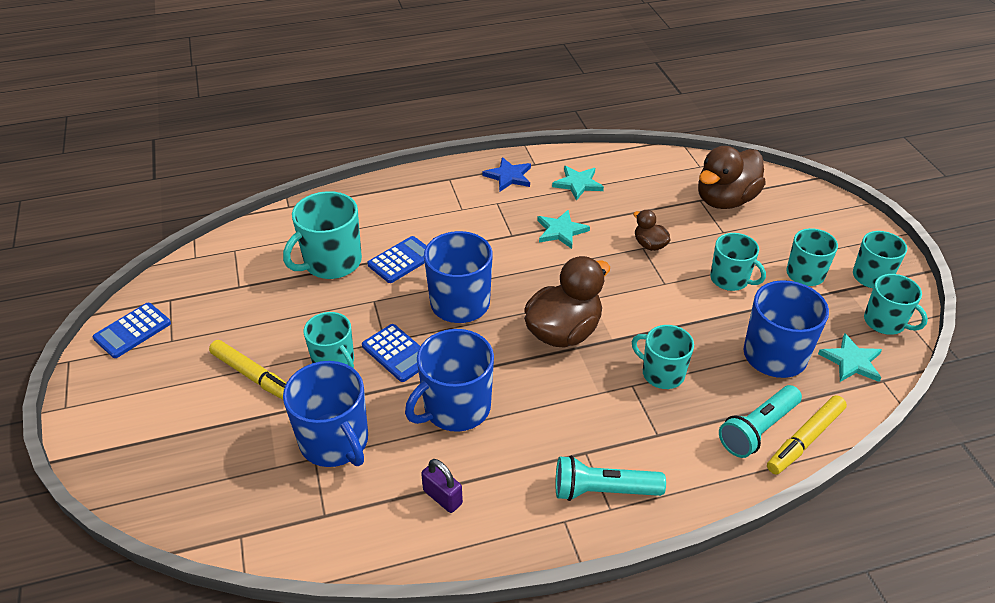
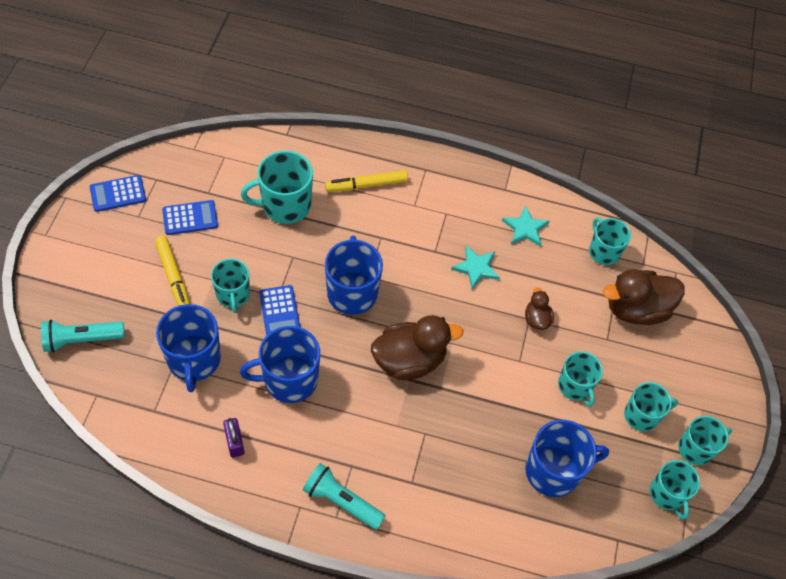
camera: 25 degrees right, 15 degrees up
(401, 260) = (336, 230): blue calculator -> blue calculator (190, 218)
(509, 176) = (474, 191): blue star -> none
(662, 373) = (454, 436): turquoise mug -> turquoise mug (603, 251)
(758, 429) = (487, 521): turquoise flashlight -> turquoise flashlight (82, 339)
(805, 440) = (514, 550): yellow marker -> yellow marker (366, 185)
(851, 361) = (608, 511): turquoise star -> none

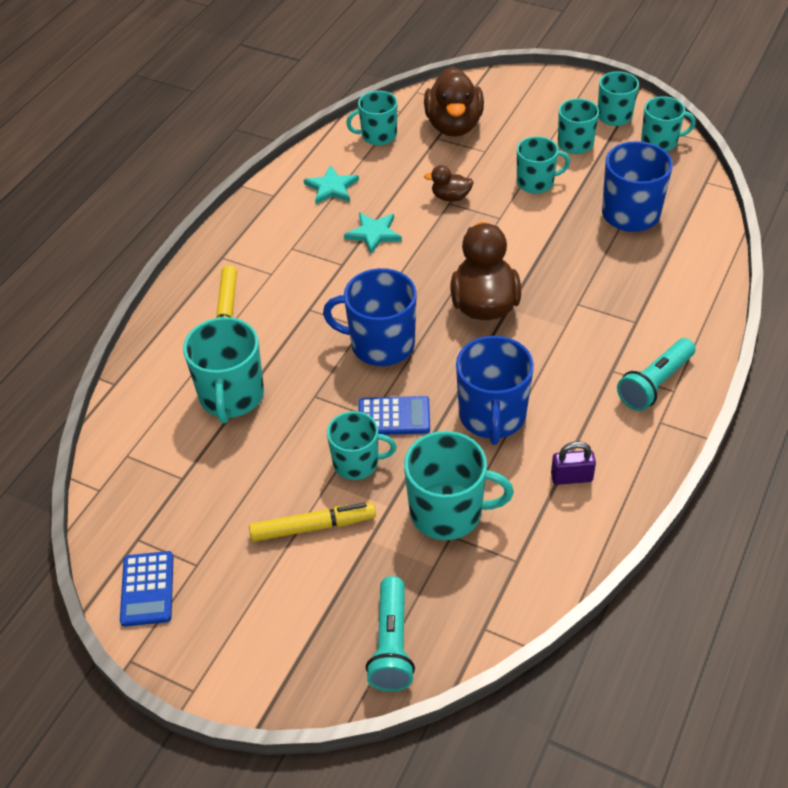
camera: 70 degrees left, 10 degrees down
(190, 218) = (219, 502): blue calculator -> none
(194, 360) = (448, 512): blue mug -> turquoise mug

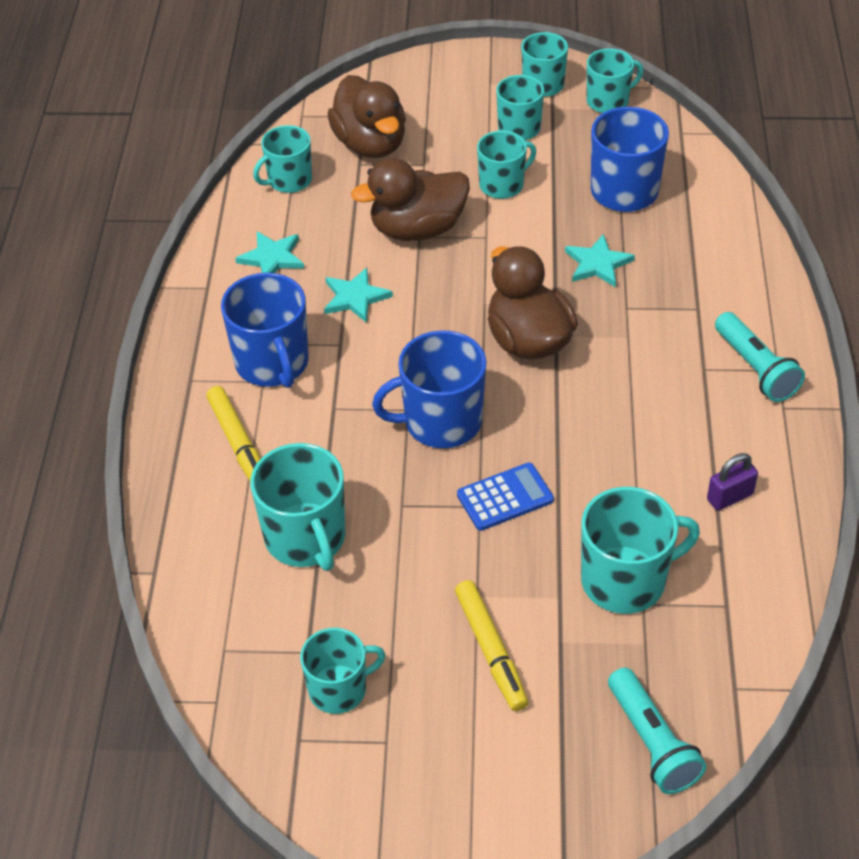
camera: 25 degrees left, 0 degrees up
(147, 589) = (347, 790): blue calculator -> none
(313, 527) = (491, 650): yellow marker -> yellow marker turned 105 degrees clockwise
(357, 463) = (496, 562): turquoise mug -> turquoise mug (339, 689)
(450, 197) = (417, 229): brown duck -> brown duck, size x2.02
(492, 416) = (610, 460): blue mug -> blue mug (272, 363)
(575, 263) = (597, 264): none -> turquoise star
(655, 383) = (755, 368): turquoise flashlight -> turquoise flashlight turned 45 degrees counterclockwise

